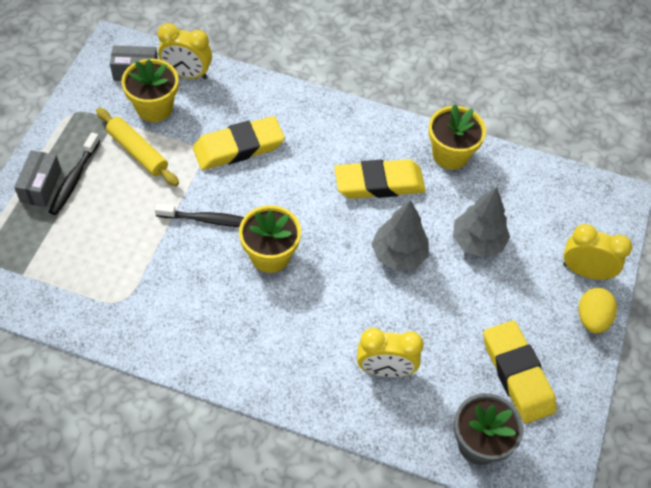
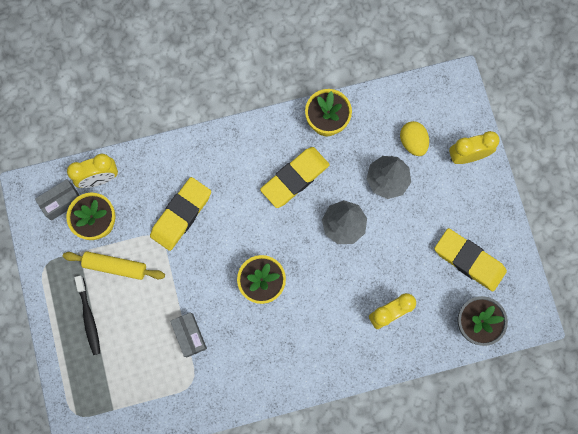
camera: 30 degrees left, 20 degrees up
(41, 186) = (71, 338): grey box -> grey box (190, 335)
(208, 220) = (203, 285): black toothbrush -> none
(592, 319) = (491, 189): yellow egg -> yellow egg (413, 142)

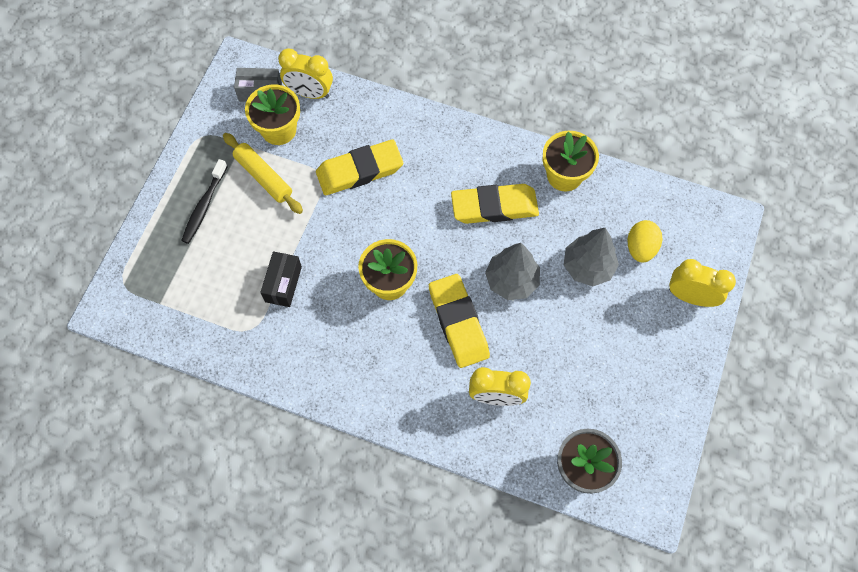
camera: 35 degrees right, 10 degrees down
(190, 335) = (283, 284): grey box -> black box
(469, 260) = (620, 401): yellow eraser -> yellow eraser (458, 322)

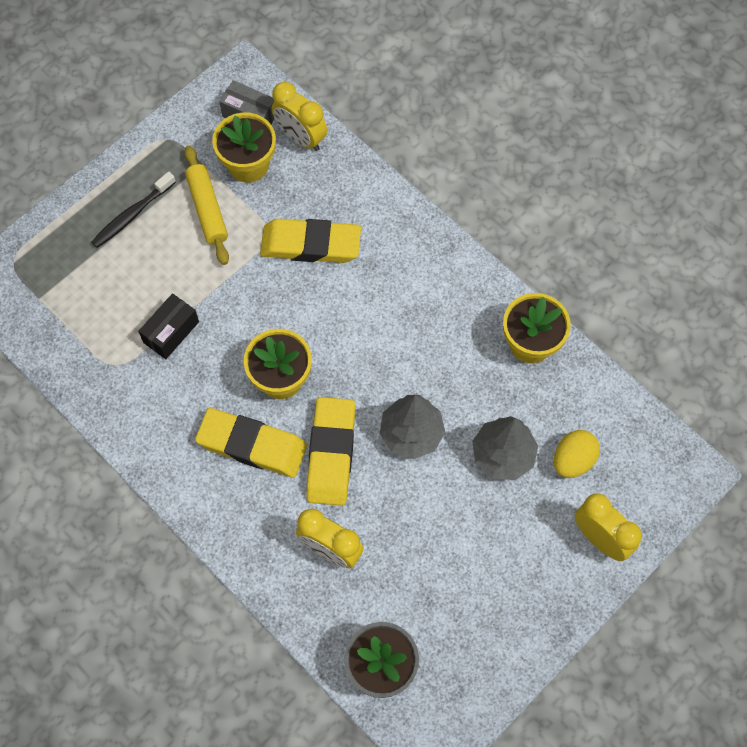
camera: 25 degrees right, 0 degrees up
(494, 207) = (435, 345): yellow eraser -> yellow eraser (252, 445)

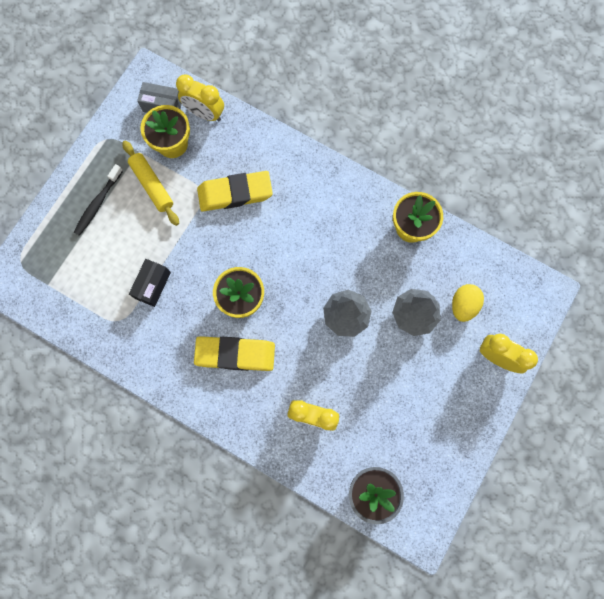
camera: 15 degrees left, 10 degrees up
(331, 453) = (293, 345): yellow eraser -> none

